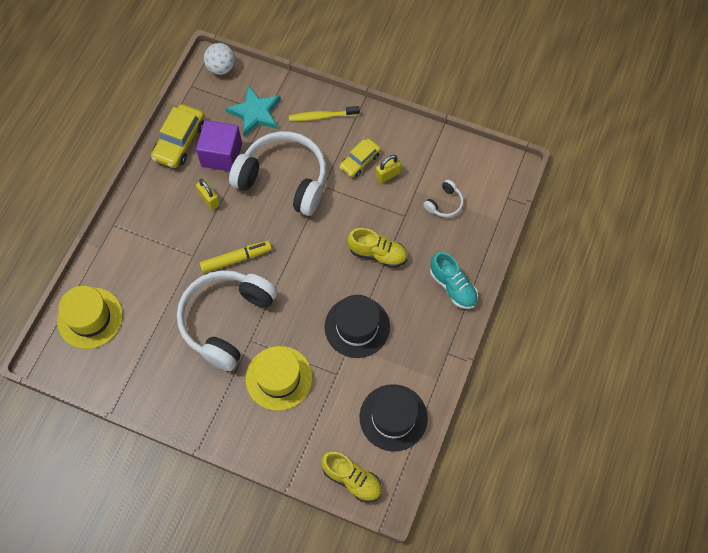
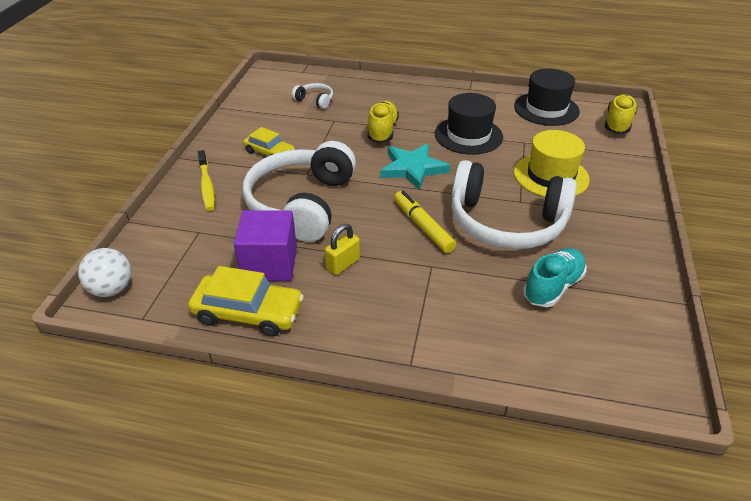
camera: 100 degrees left, 25 degrees down
(90, 318) = (571, 357): yellow hat -> none
(255, 113) = (198, 242): turquoise star -> turquoise star (412, 168)
(388, 174) = (285, 134): yellow padlock -> none
(453, 286) = (403, 90): turquoise shoe -> turquoise shoe (553, 287)

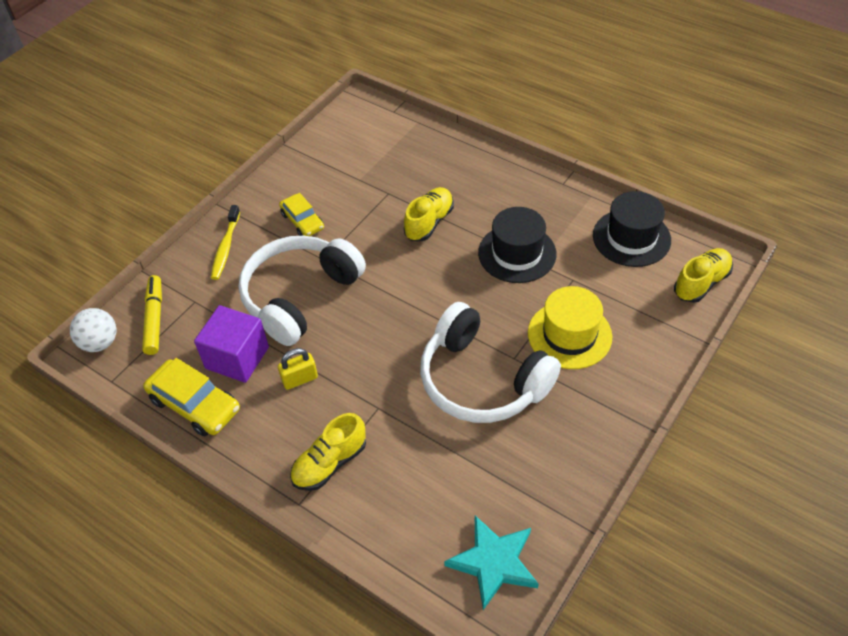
camera: 25 degrees right, 10 degrees up
(315, 100) = (384, 159): white headphones -> none
(412, 168) = (430, 282): turquoise star -> turquoise star (493, 562)
(417, 321) = (329, 463): none -> yellow shoe
(423, 227) = (397, 359): yellow marker -> yellow marker (154, 319)
(553, 287) = (477, 470): turquoise shoe -> none

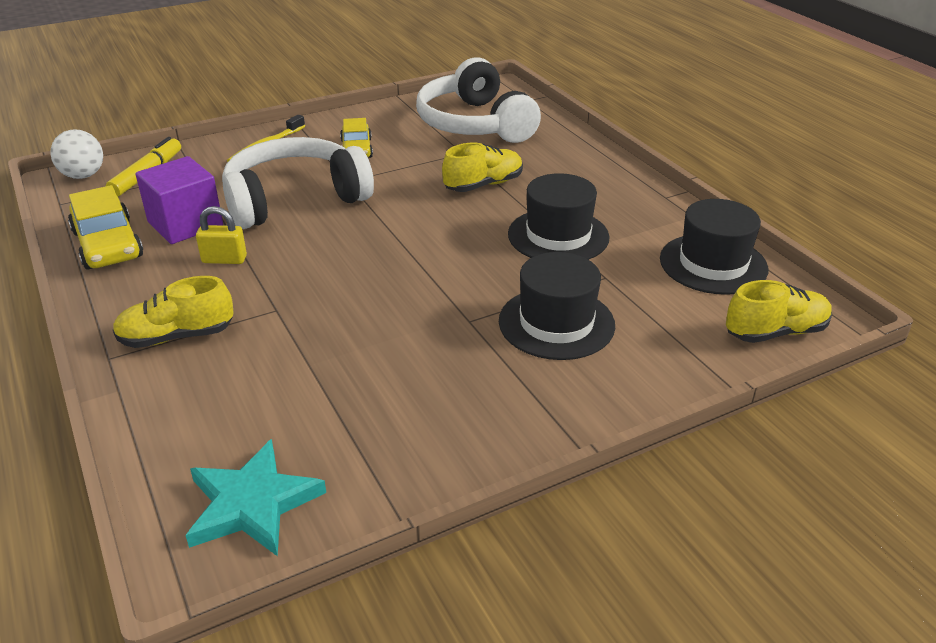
camera: 25 degrees right, 15 degrees down
(482, 380) = (413, 327): white headphones -> white headphones (475, 124)
(569, 335) = (556, 323): yellow hat -> black hat

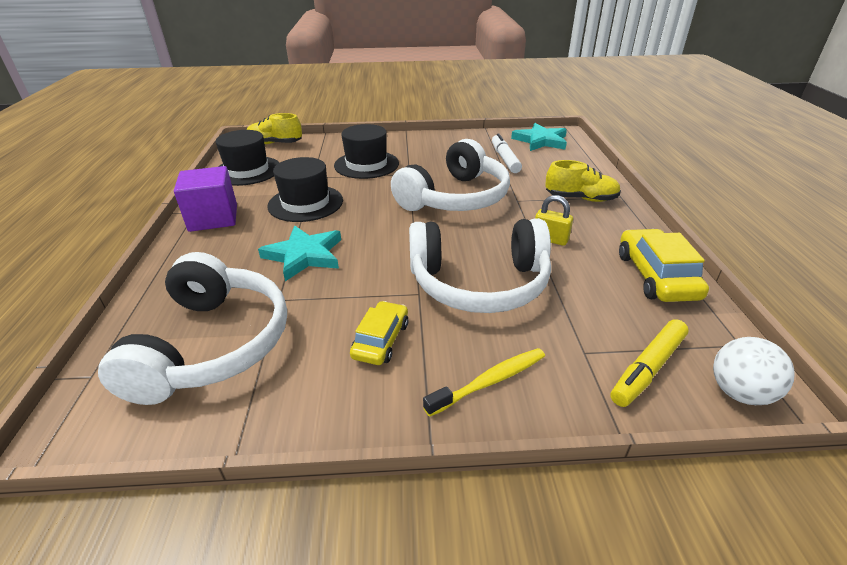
camera: 155 degrees left, 0 degrees up
(185, 224) = (586, 280): purple cube -> purple cube (213, 218)
(320, 406) = (505, 159): none -> white marker
(369, 291) = (455, 198): none -> white headphones
(483, 185) = (304, 255): yellow shoe -> turquoise star

